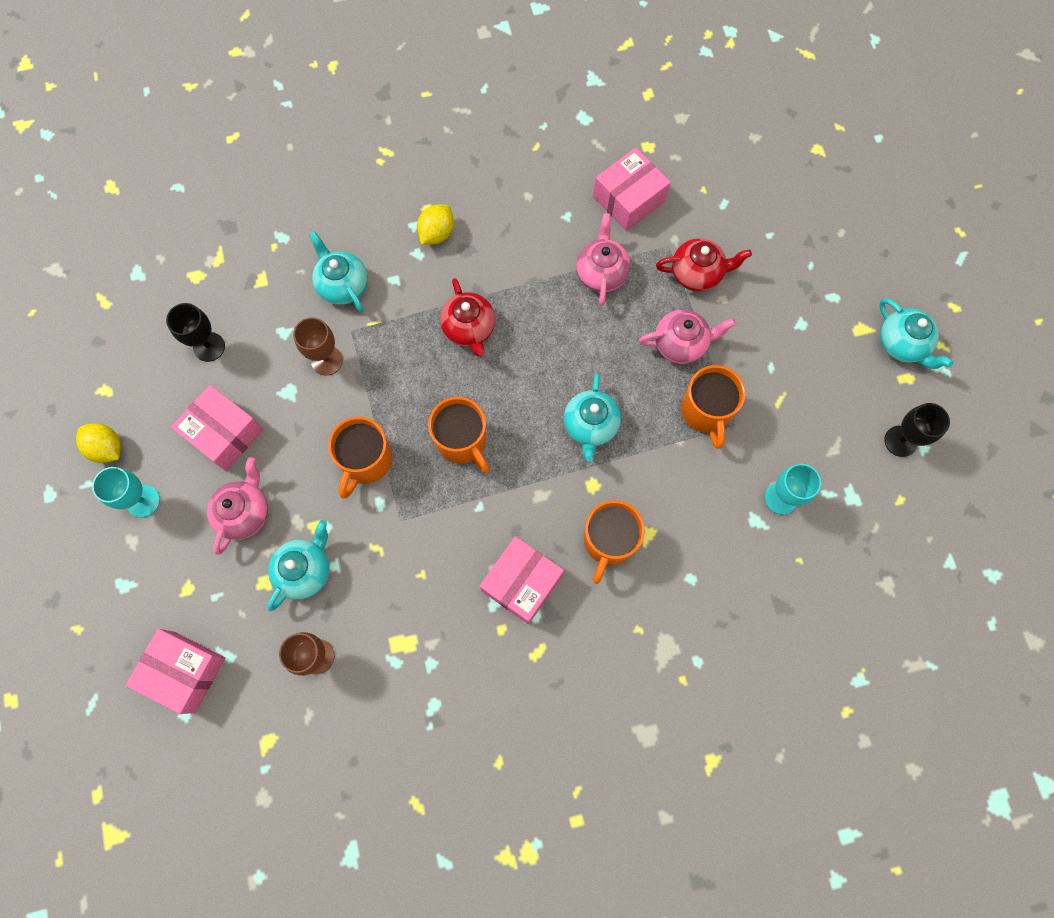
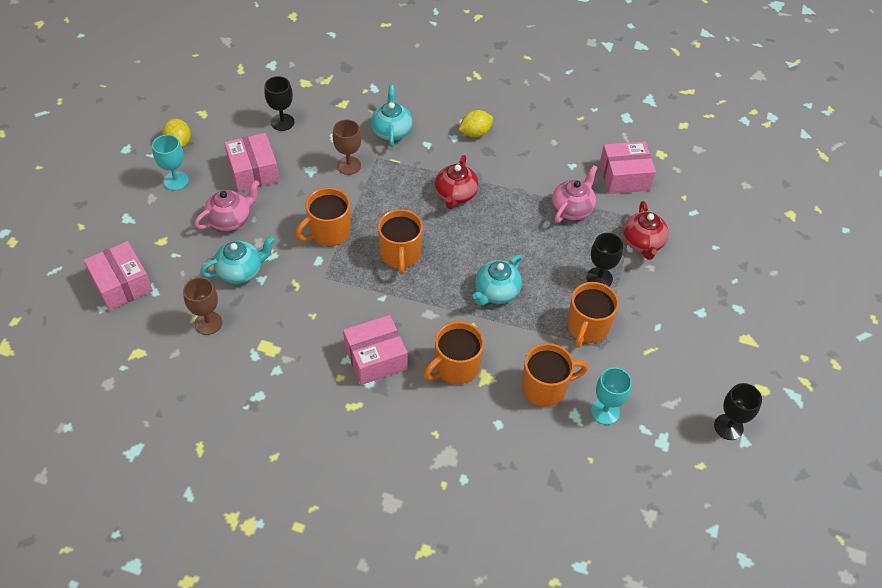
camera: 30 degrees right, 20 degrees down
(681, 344) = (599, 278): pink teapot -> black goblet
(697, 273) = (642, 243): red teapot -> red teapot turned 60 degrees clockwise
(709, 508) = (545, 388): none -> orange mug
(902, 344) = (774, 365): turquoise teapot -> none

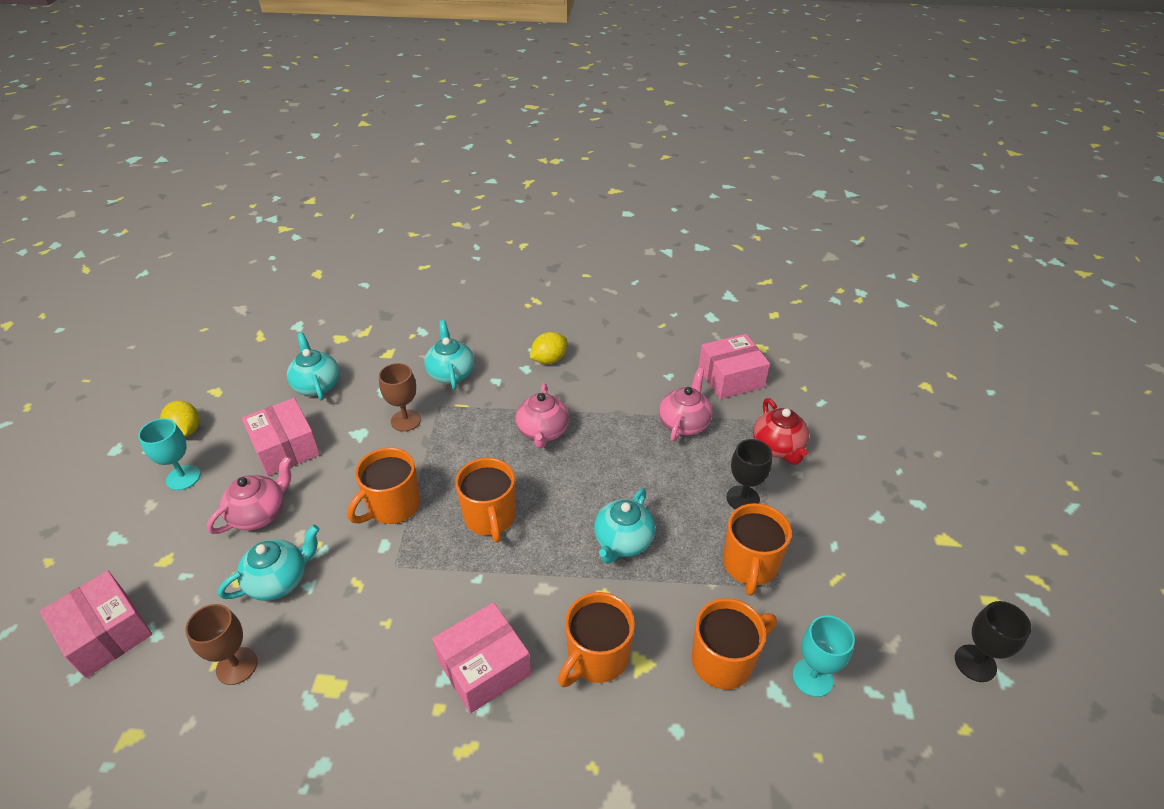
camera: 10 degrees left, 10 degrees down
(282, 122) = (317, 385): black goblet -> turquoise teapot
(455, 195) = (543, 431): red teapot -> pink teapot

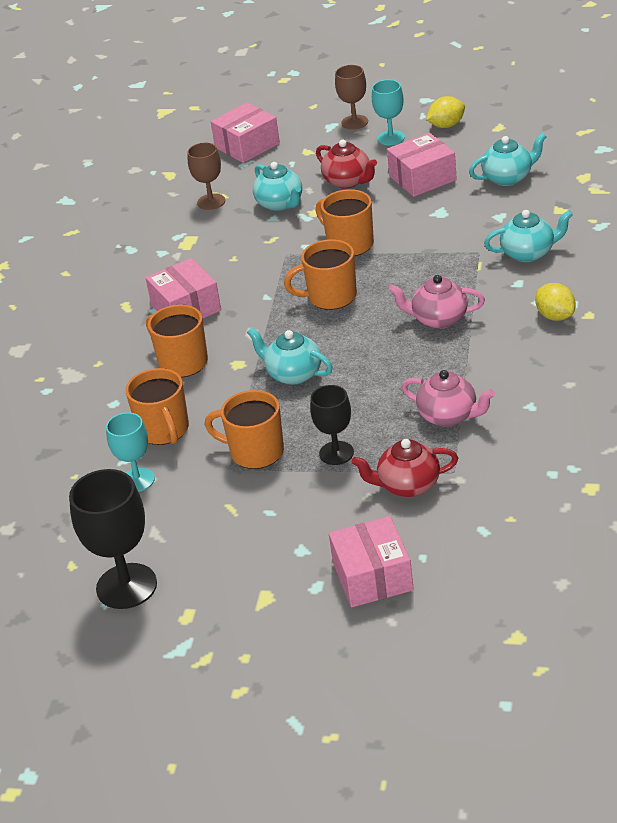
camera: 100 degrees right, 5 degrees down
(259, 514) = (348, 181): pink teapot -> red teapot
(406, 420) = (457, 235): brown goblet -> brown goblet (354, 122)
(730, 378) = (527, 456): pink box -> pink box (372, 576)
(975, 663) = (126, 586): black goblet -> black goblet, size x1.64

